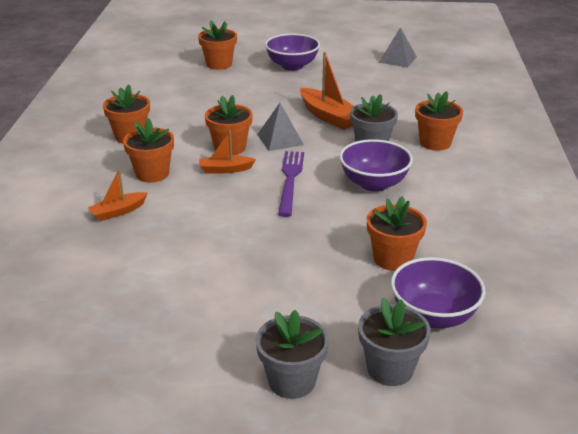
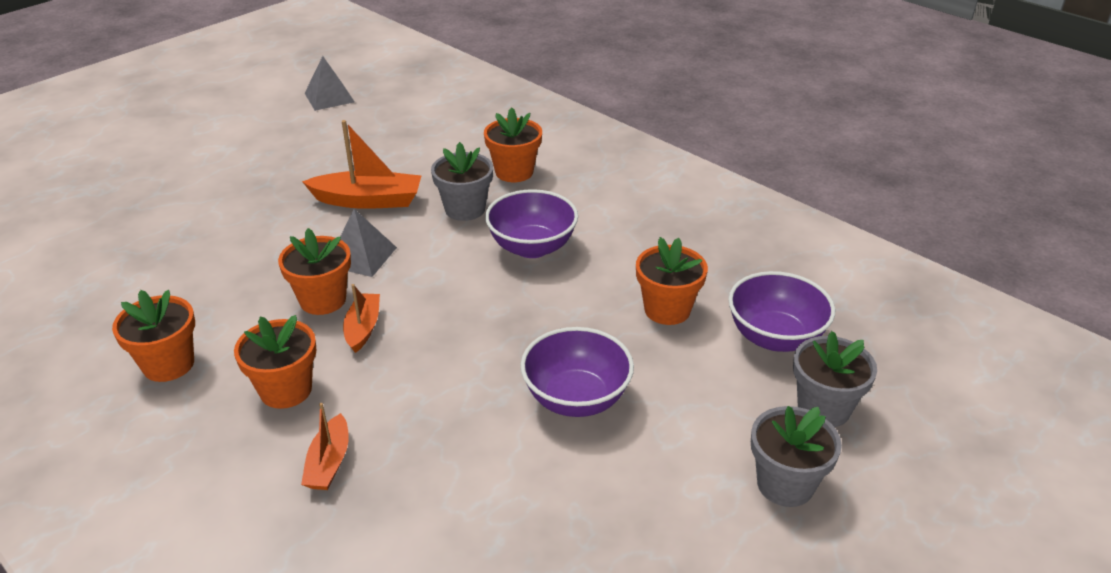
camera: 50 degrees left, 5 degrees up
(219, 64) = (120, 205): orange flower pot -> none
(225, 169) = (363, 328): orange boat -> orange boat turned 150 degrees clockwise
(290, 180) = (450, 294): purple fork -> none
(292, 66) = (222, 161): purple bowl -> purple bowl (576, 398)

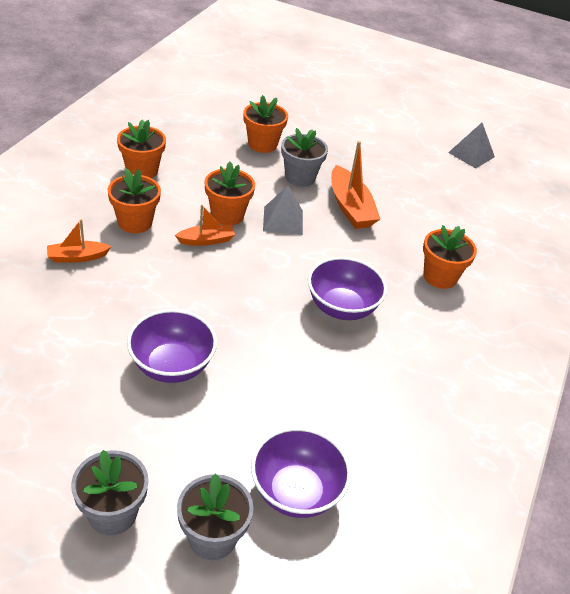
camera: 65 degrees right, 5 degrees up
(465, 209) = (370, 259): grey flower pot -> grey flower pot (300, 177)
(667, 310) = (300, 407): orange flower pot -> orange flower pot (262, 144)

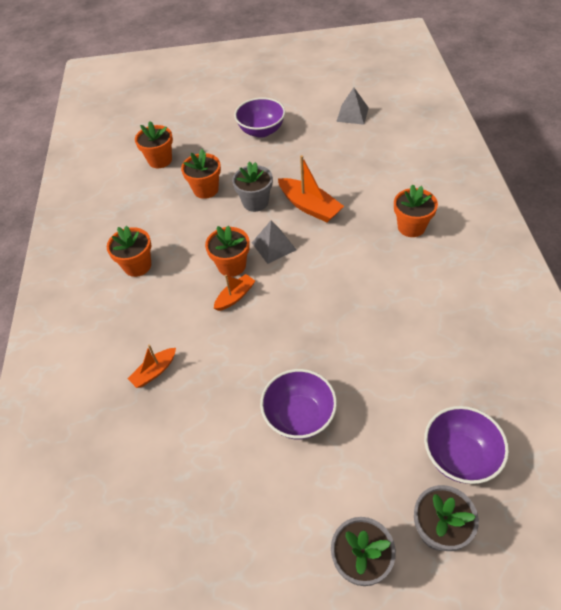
camera: 20 degrees left, 10 degrees up
(135, 222) = (171, 314): orange flower pot -> orange flower pot (160, 160)
(342, 307) = (370, 292): purple bowl -> purple bowl (261, 131)

